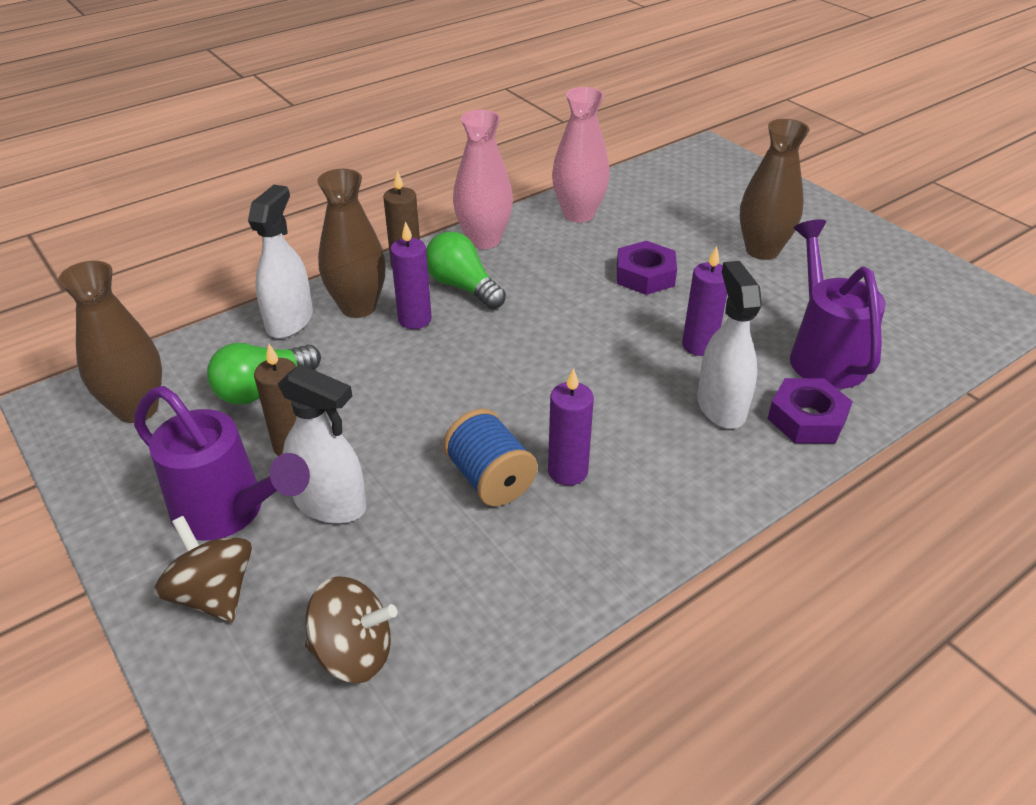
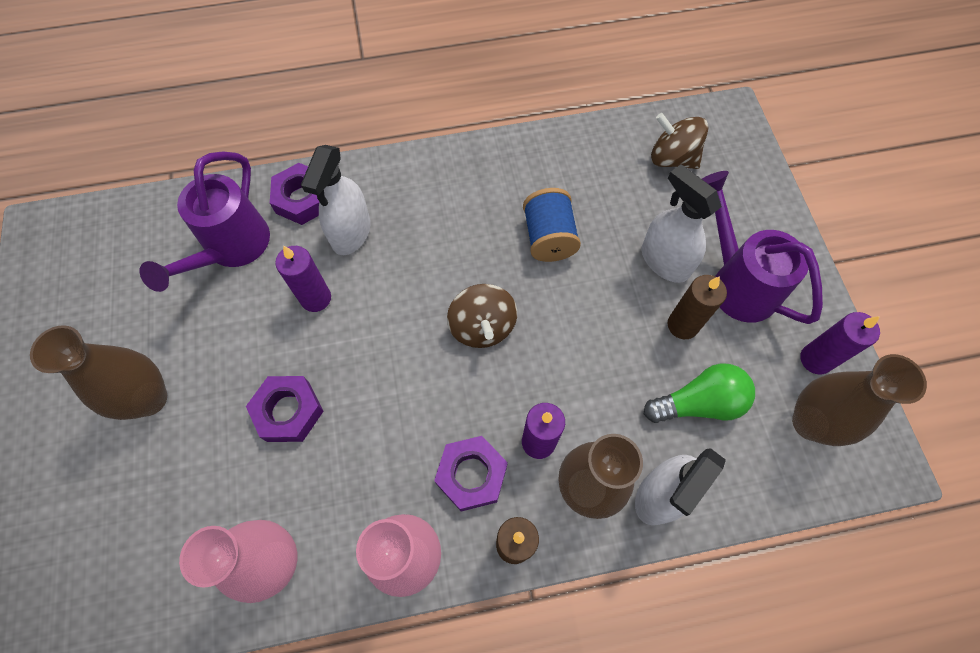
camera: 155 degrees left, 25 degrees up
(214, 594) = (750, 223): brown spinning top -> brown spinning top (482, 327)
(463, 287) = (471, 475): green light bulb -> purple nut
(567, 471) = (493, 223): purple candle -> purple candle (815, 359)

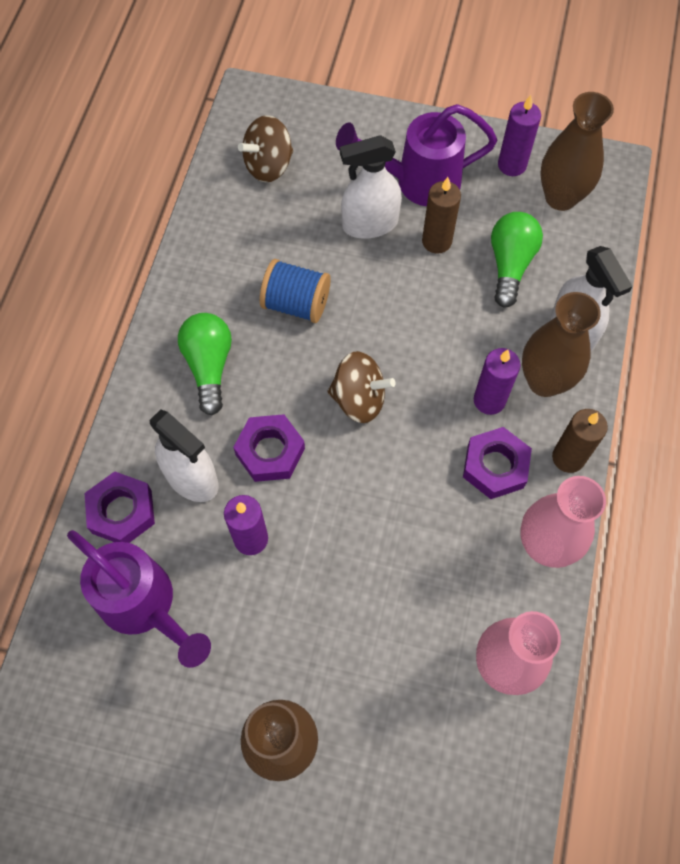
camera: 65 degrees left, 0 degrees up
(288, 411) = (362, 606): purple nut -> purple nut (270, 451)
(455, 200) = (209, 366): none -> green light bulb

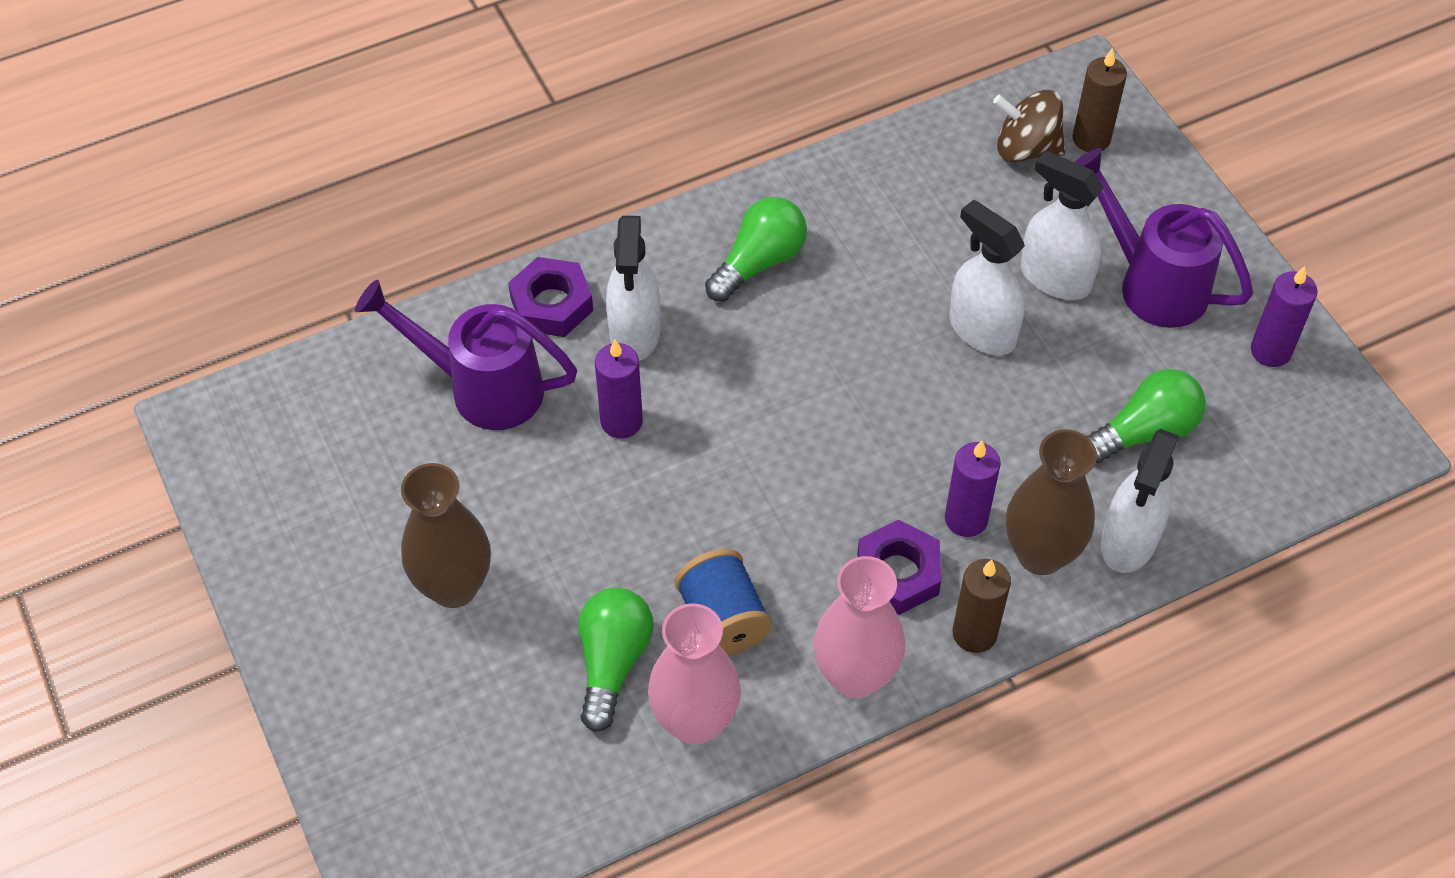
camera: 50 degrees right, 10 degrees down
(145, 606) = (482, 387): purple watering can -> purple watering can turned 105 degrees clockwise
(270, 451) = (722, 373): purple nut -> none
(296, 304) = (898, 282): blue spool -> blue spool (723, 619)
(359, 399) = (850, 406): brown spinning top -> none
(370, 288) = (982, 330): none -> white spray bottle
(422, 683) = (612, 663): none -> green light bulb
(436, 241) = (1099, 348): brown candle -> brown candle (1091, 139)
(561, 197) = (1282, 422): brown vase -> none

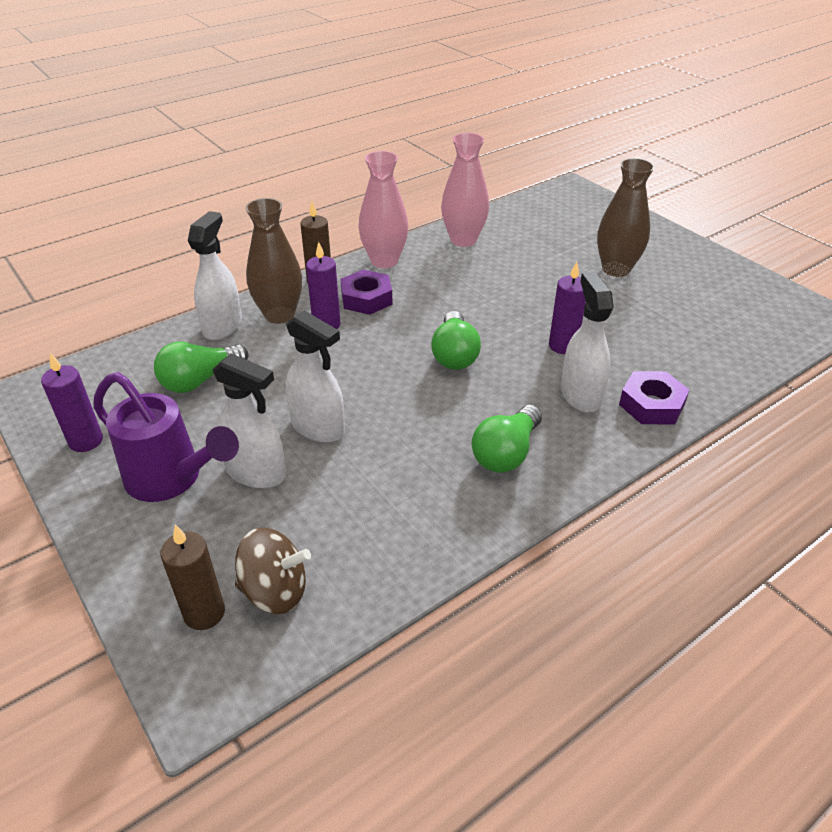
camera: 170 degrees right, 15 degrees down
(482, 387) = (665, 352): purple watering can -> none
(612, 663) = (514, 253): green light bulb -> green light bulb (454, 354)
(723, 619) = (462, 272): blue spool -> none

